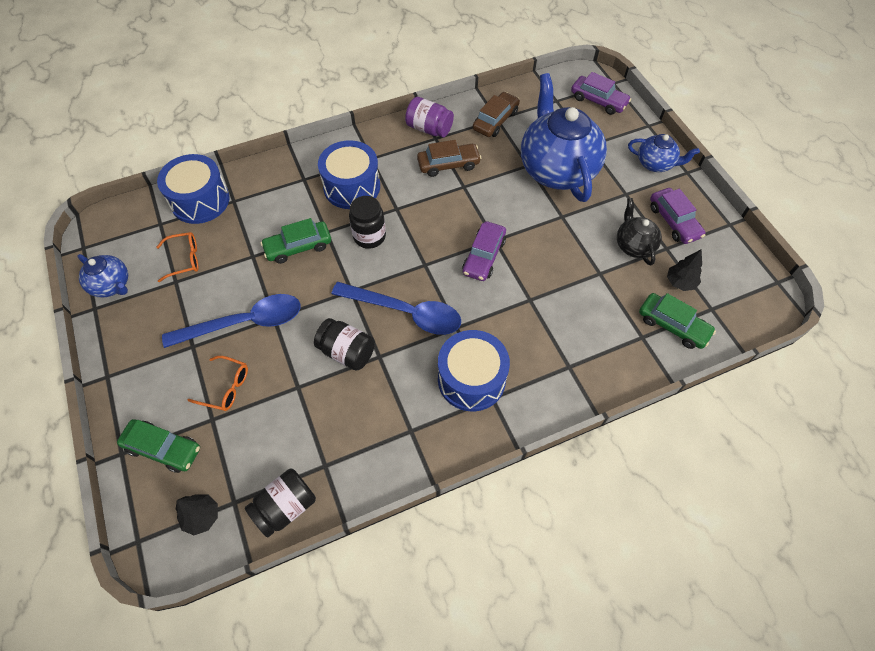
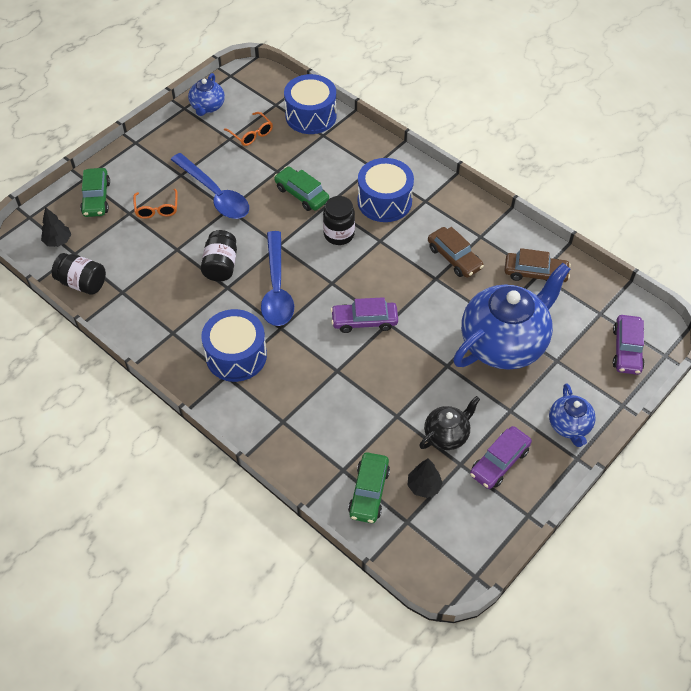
camera: 65 degrees right, 5 degrees down
(429, 129) = (488, 227): purple jar -> none

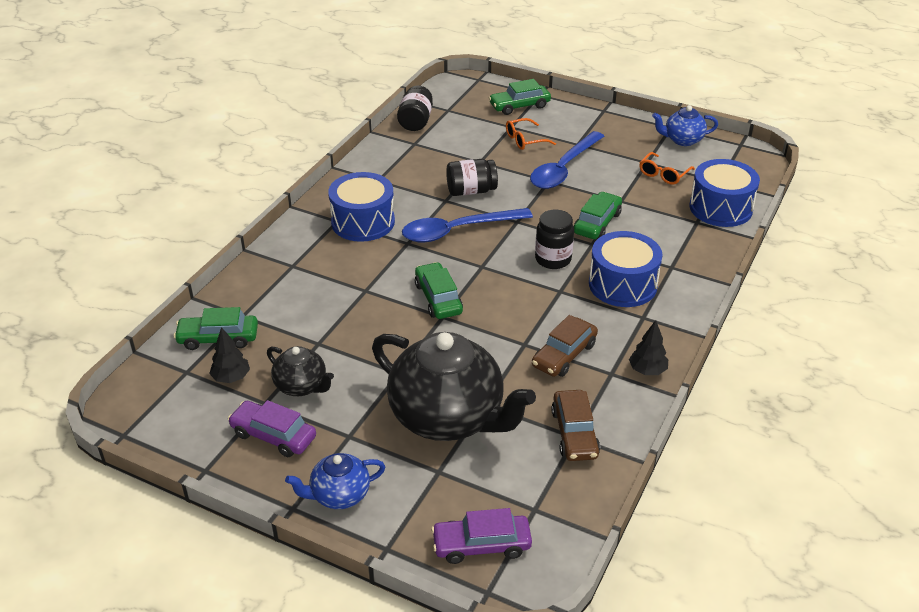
camera: 75 degrees right, 15 degrees down
(58, 241) = (458, 99): black tree -> black tree (647, 370)
(364, 321) = (438, 298): purple car -> green car
(504, 343) = (448, 417): blue teapot -> black teapot

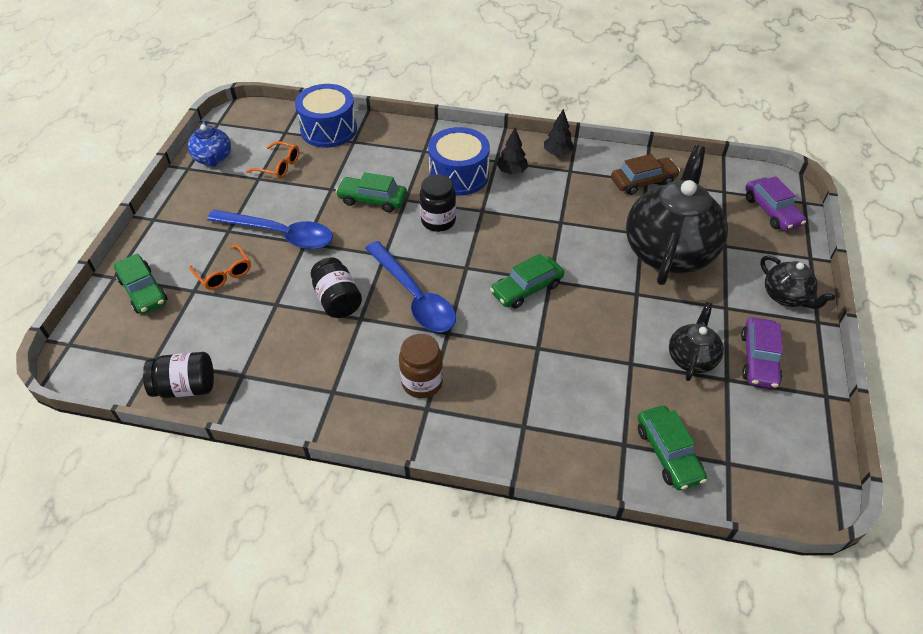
camera: 105 degrees left, 10 degrees up
(231, 378) = (713, 418): black tree -> black tree (511, 171)
(339, 495) = (786, 296): blue teapot -> black teapot
(363, 222) = (422, 382): blue drum -> brown jar
(564, 355) = (562, 197): brown car -> none

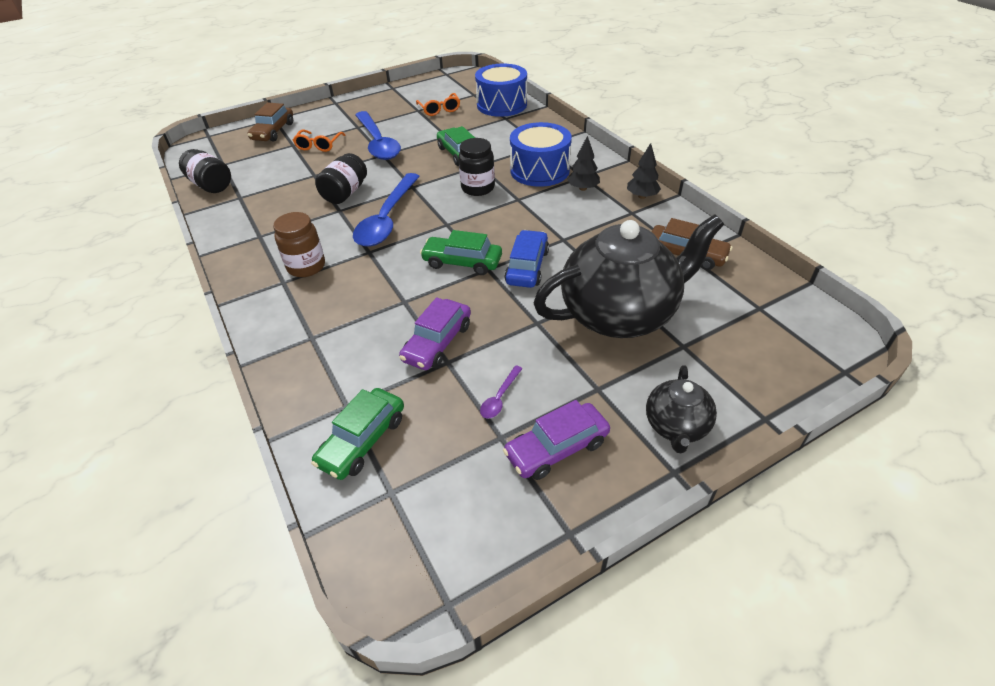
camera: 50 degrees right, 5 degrees down
(143, 291) = (273, 131): green car -> brown car
(213, 158) = (413, 89): blue teapot -> none
(571, 259) = (527, 267): none -> blue car
(691, 358) = (500, 397): black teapot -> purple spoon
(771, 211) = (787, 354): purple car -> purple car (437, 342)

